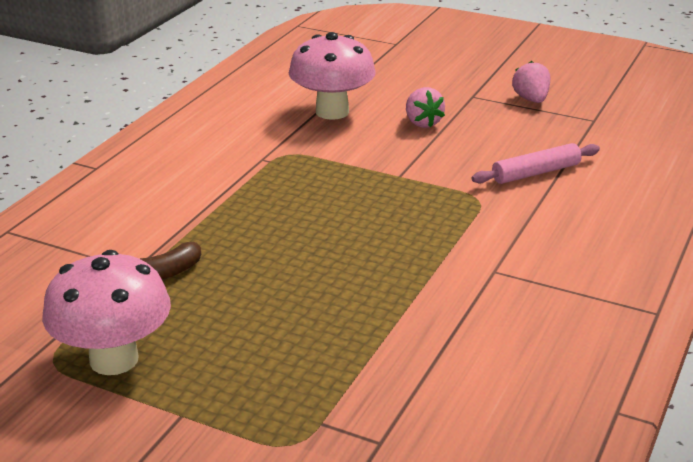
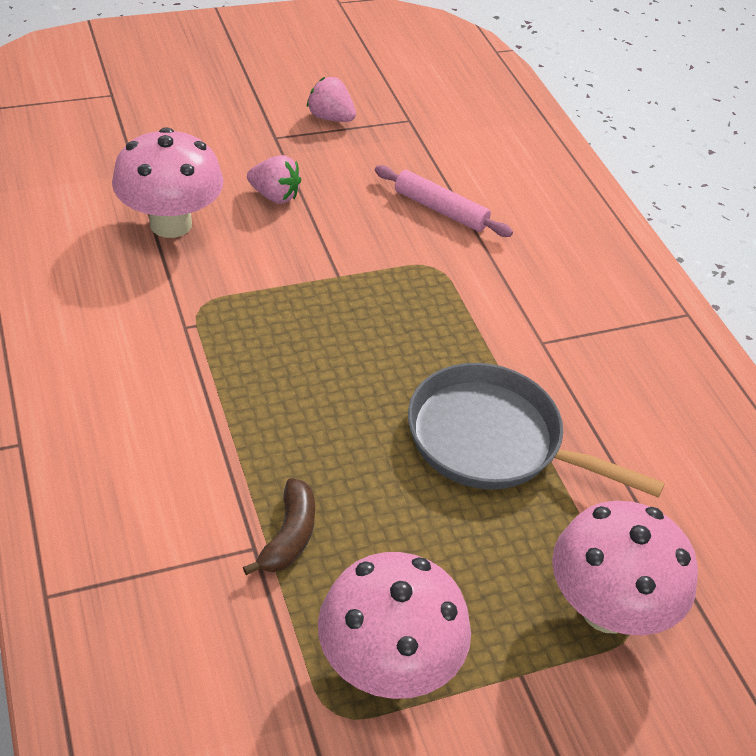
camera: 50 degrees left, 15 degrees up
(293, 422) = (607, 609): none -> pink mushroom
(365, 300) = (494, 441): none -> grey pan
(536, 173) = (440, 209): pink rolling pin -> pink rolling pin turned 75 degrees counterclockwise

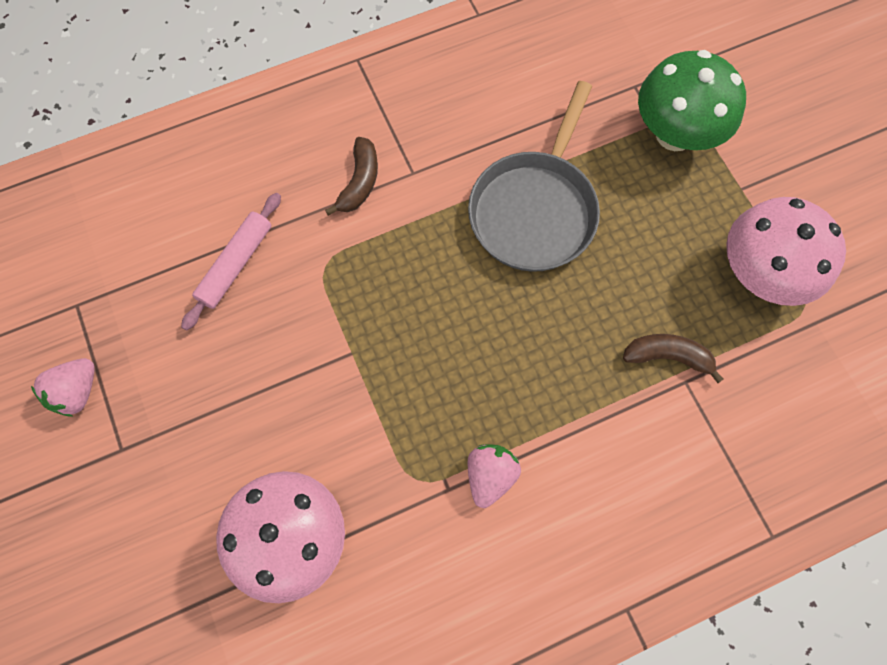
camera: 90 degrees left, 25 degrees up
(274, 196) = (231, 434): pink strawberry -> pink strawberry (490, 476)
(530, 300) = (359, 182): none -> brown banana
(607, 609) = (674, 134): pink mushroom -> green mushroom

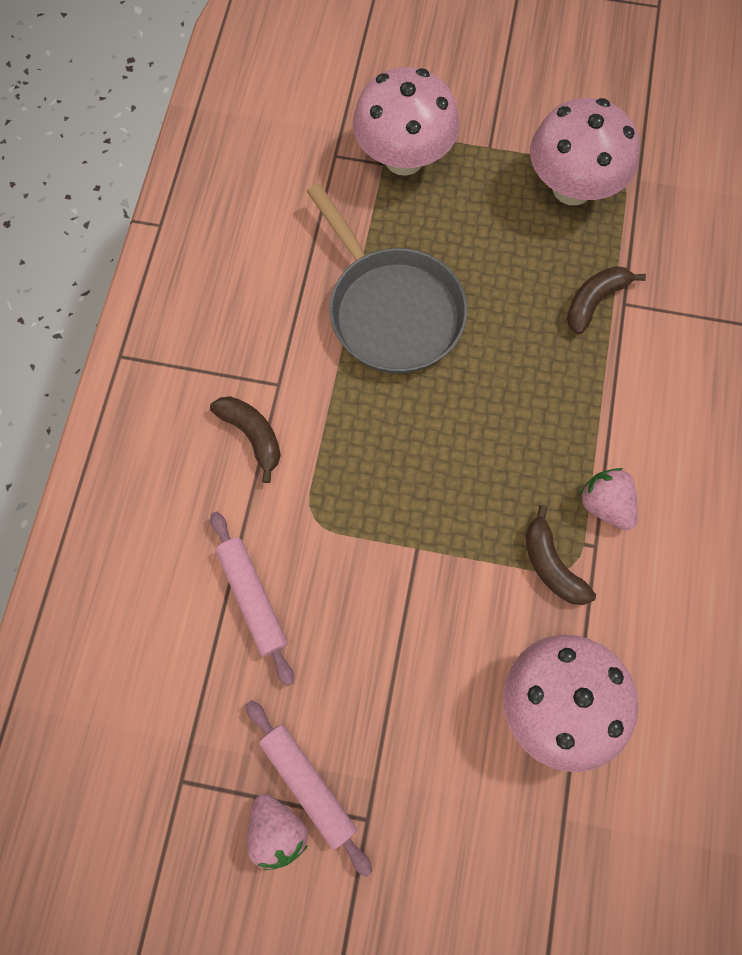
camera: 55 degrees left, 0 degrees up
(122, 391) = (308, 785): none -> pink rolling pin
(408, 463) = (551, 565): none -> brown banana
(674, 134) = (404, 158): green mushroom -> pink mushroom

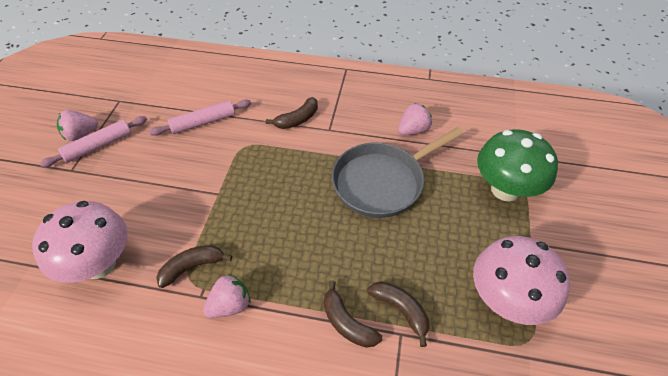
camera: 90 degrees right, 20 degrees down
(285, 261) = (413, 130): none -> pink strawberry
(404, 158) = (505, 189): pink mushroom -> green mushroom
(616, 362) = (347, 323): none -> brown banana

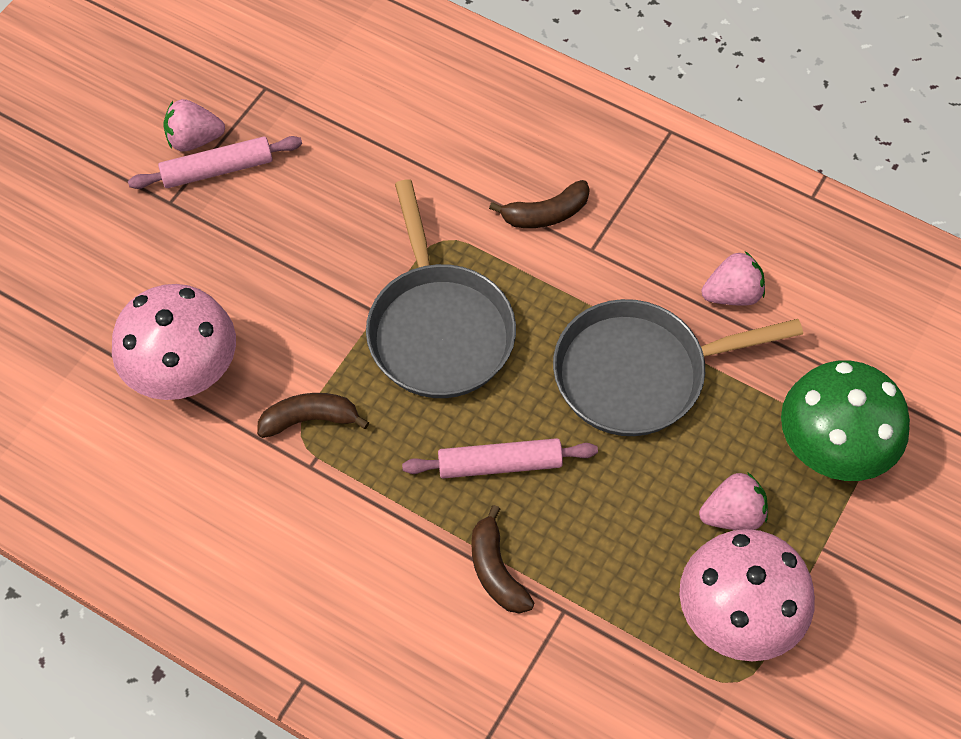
camera: 20 degrees right, 10 degrees up
(203, 122) = (390, 173): pink rolling pin -> pink rolling pin (500, 464)
(230, 305) = (346, 492): pink strawberry -> pink strawberry (732, 514)
(258, 192) = (438, 329): none -> grey pan
(400, 310) = (578, 579): brown banana -> none

